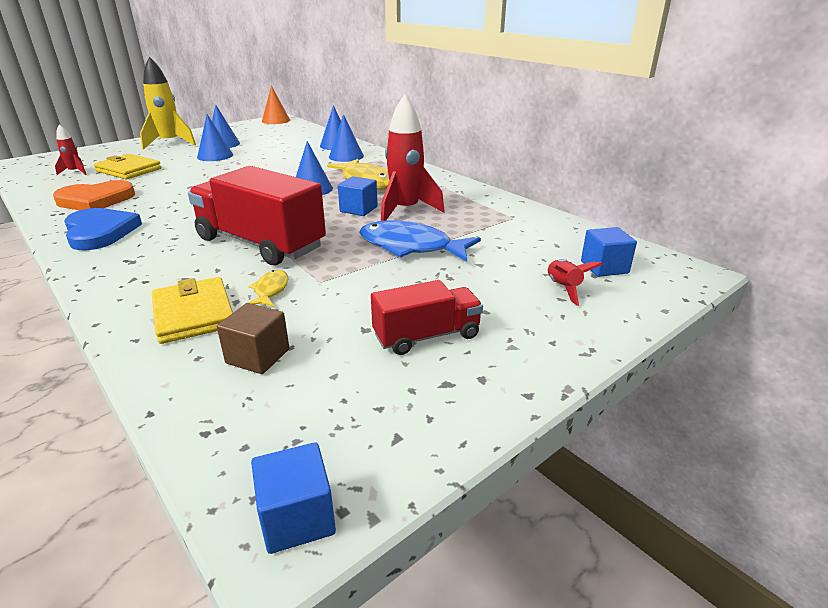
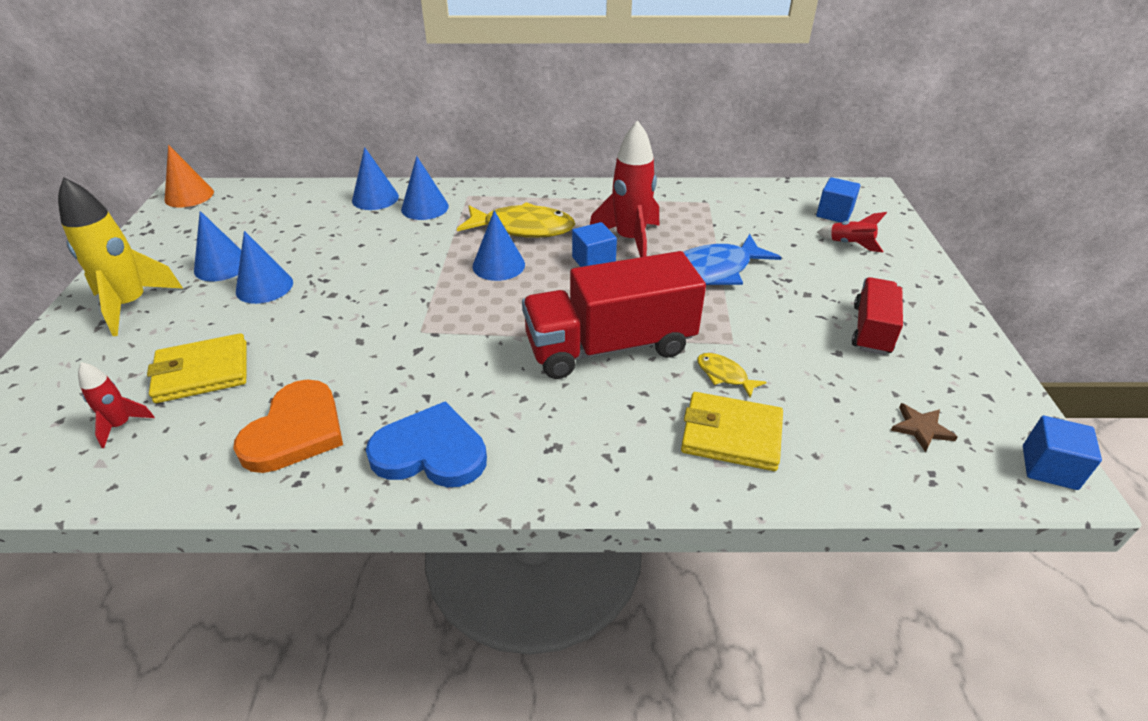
camera: 50 degrees left, 10 degrees up
(258, 356) = (840, 421): brown cube -> none
(288, 404) = (921, 428): none -> brown star

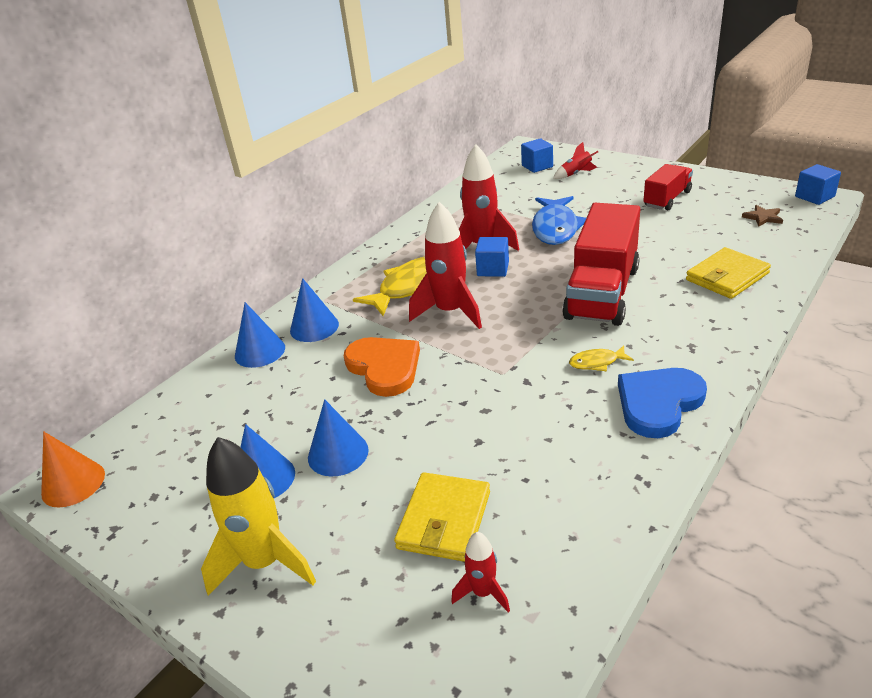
camera: 50 degrees left, 5 degrees down
(295, 431) = (581, 471): orange heart -> orange heart (384, 367)
(498, 265) = (450, 312): blue cone -> red rocket
(724, 375) = (669, 260): yellow fish -> yellow fish (597, 362)
(871, 330) = (667, 199): red truck -> red truck turned 75 degrees clockwise

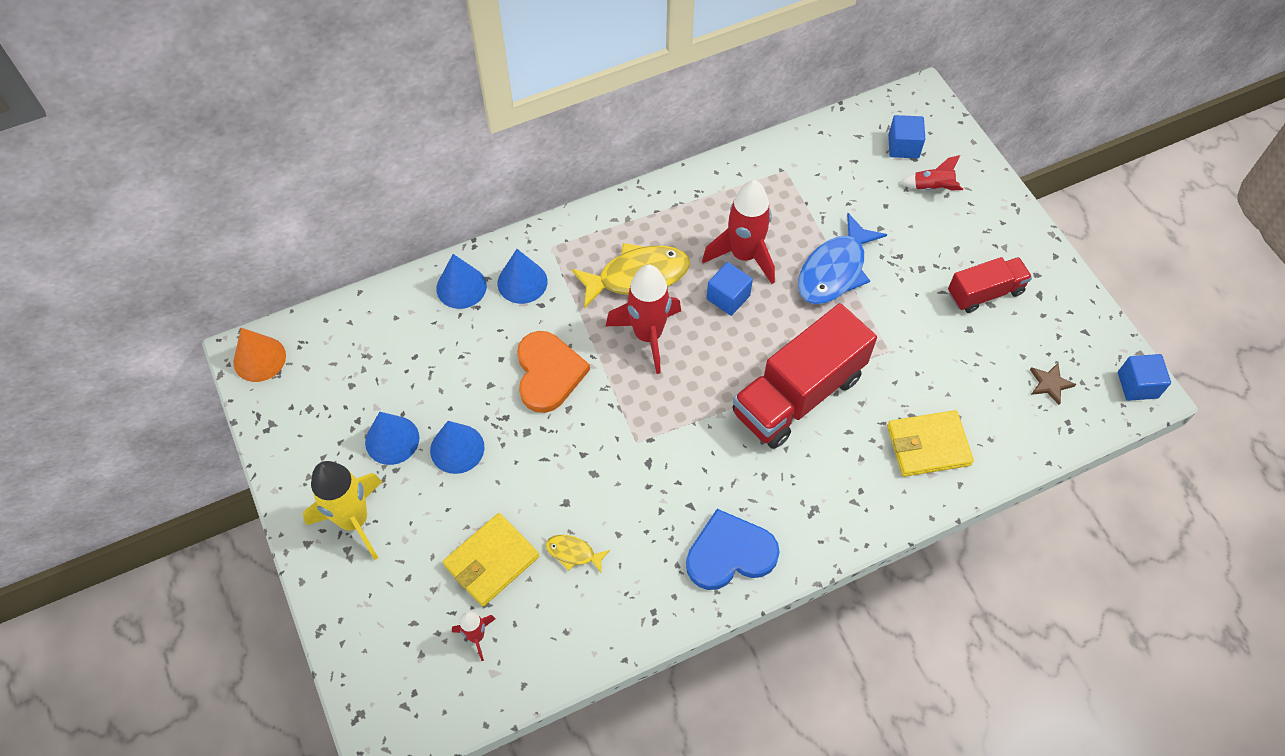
camera: 25 degrees right, 25 degrees up
(597, 362) = (720, 478): yellow fish -> yellow fish (573, 553)

